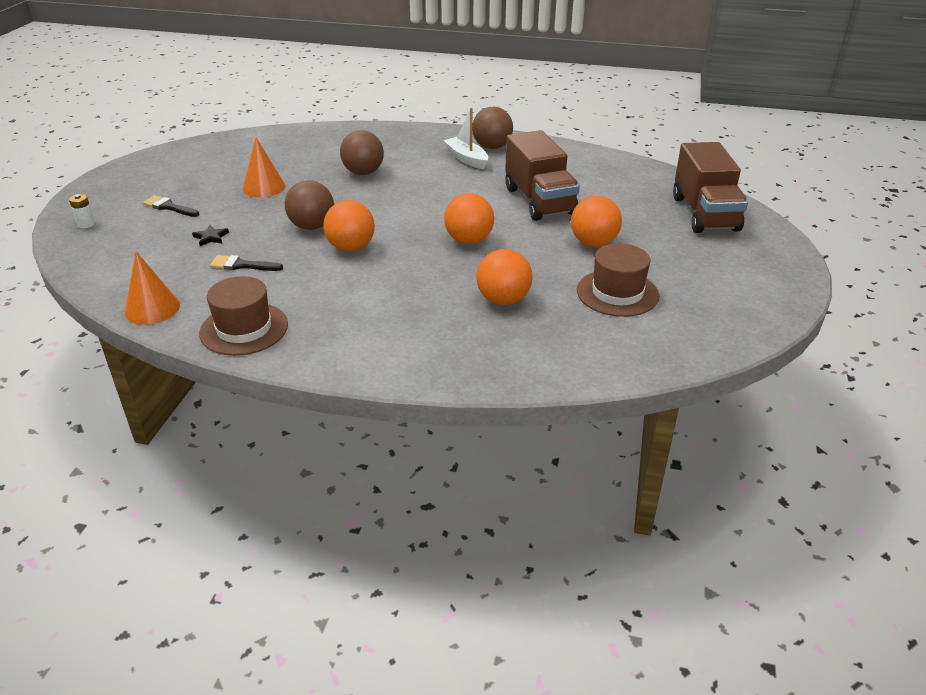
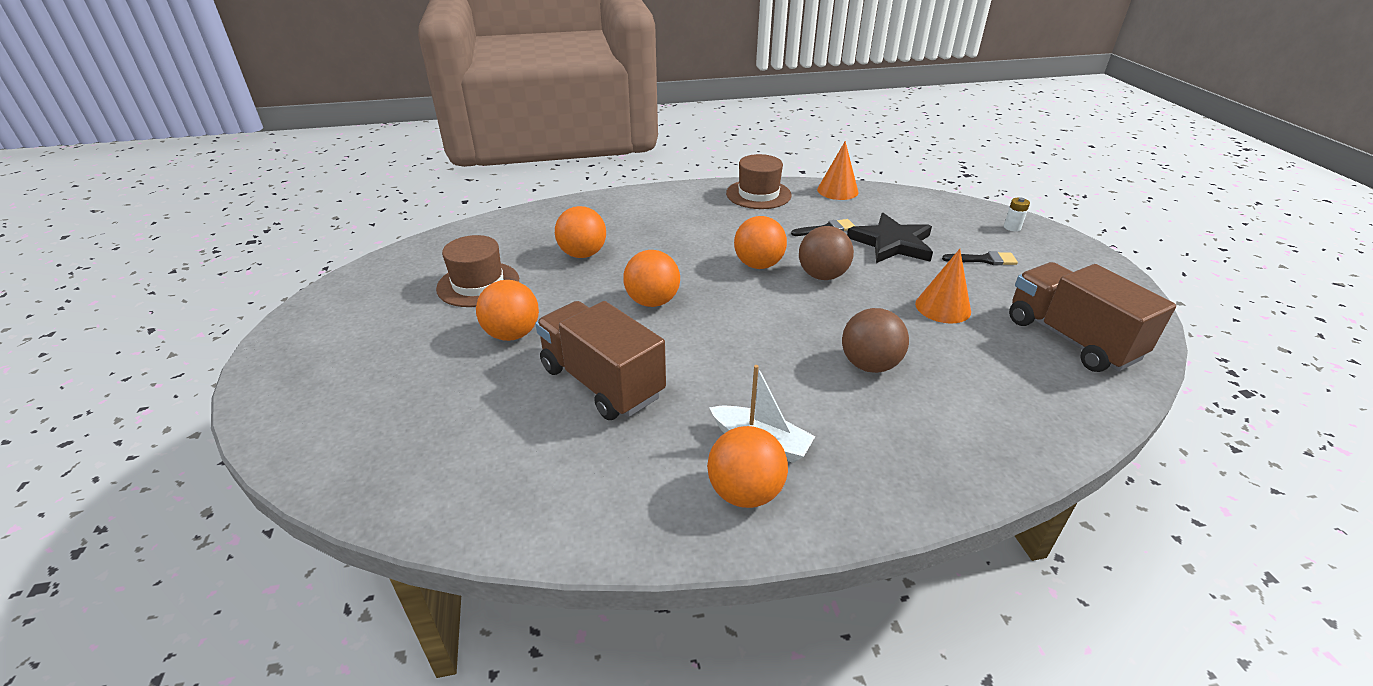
camera: 155 degrees right, 0 degrees up
(211, 237) = (892, 243): black star -> black star, size x2.45
(492, 147) = (745, 492): brown ball -> orange ball
(704, 214) = (357, 426): brown truck -> brown truck (1070, 339)

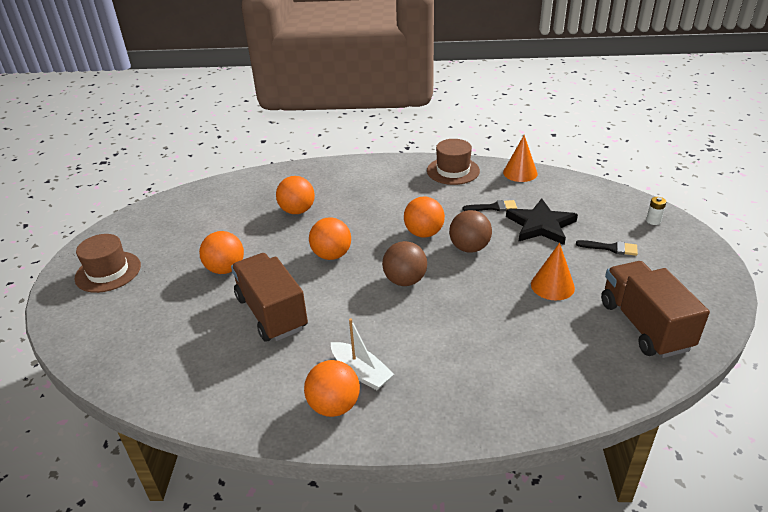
camera: 15 degrees right, 0 degrees up
(478, 284) = (216, 227): brown hat -> brown hat (108, 272)
(869, 365) = (469, 325): brown ball -> brown ball (405, 280)

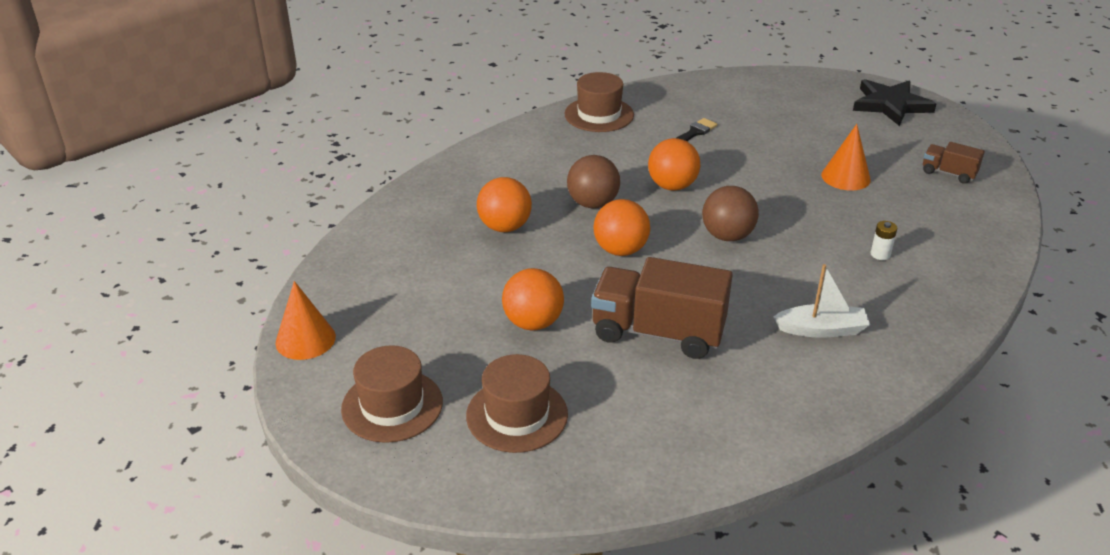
camera: 45 degrees left, 0 degrees up
(141, 311) = (517, 415): none -> brown hat
(334, 406) = (846, 368): orange ball -> none
(469, 248) = (733, 179): brown ball -> brown ball (592, 203)
(520, 173) = (664, 90): orange cone -> orange cone (305, 339)
(541, 225) = (758, 131): black star -> black star (890, 105)
(610, 248) = (838, 125): black brush -> none
(644, 325) = (948, 173): brown truck -> brown truck, size x0.50
(653, 221) = (834, 88): white battery -> white battery (880, 254)

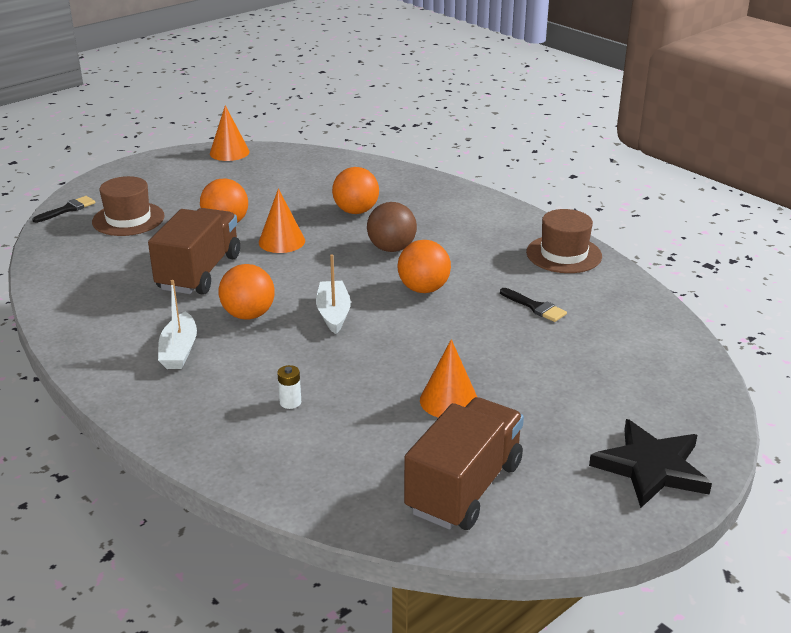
camera: 90 degrees right, 5 degrees down
(392, 405) = (154, 181): brown hat -> none
(481, 489) = (67, 209): none -> black brush
(579, 276) = (281, 241): none -> orange cone
(620, 250) = (316, 260): orange ball -> orange ball (248, 315)
(727, 236) = (333, 313): brown ball -> white boat
(948, 173) = (464, 487): brown truck -> brown truck, size x2.01

